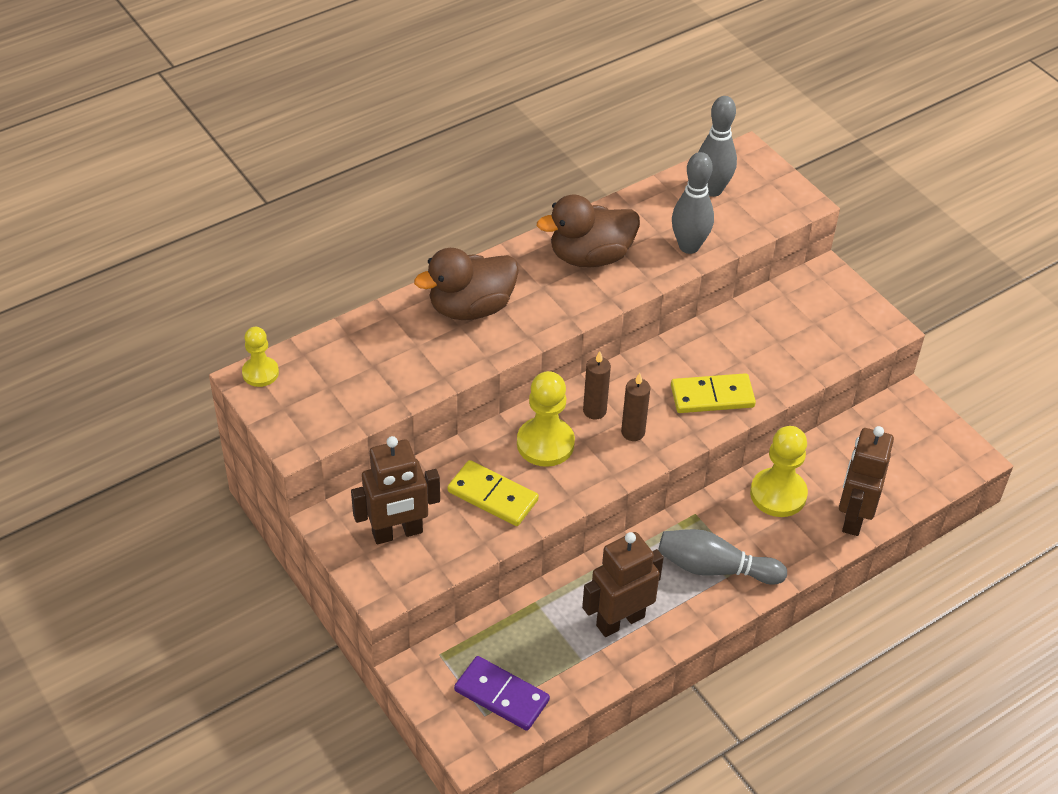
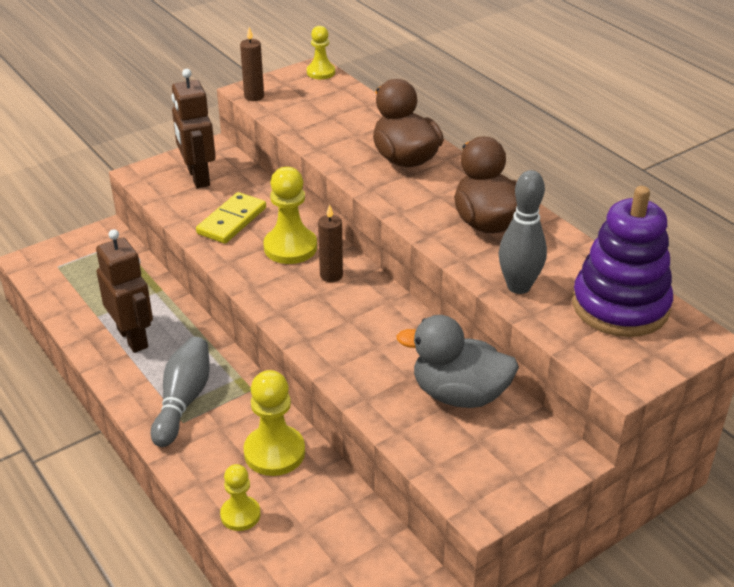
camera: 90 degrees right, 10 degrees down
(502, 695) = (73, 274): purple domino -> none
(633, 432) = (304, 299): brown candle -> brown candle (254, 96)
(712, 190) = (620, 306): grey bowling pin -> purple stacking toy
(712, 396) = (354, 353): yellow domino -> none
(761, 329) = (459, 394): none -> grey duck
(853, 517) = (240, 515): brown robot -> yellow pawn

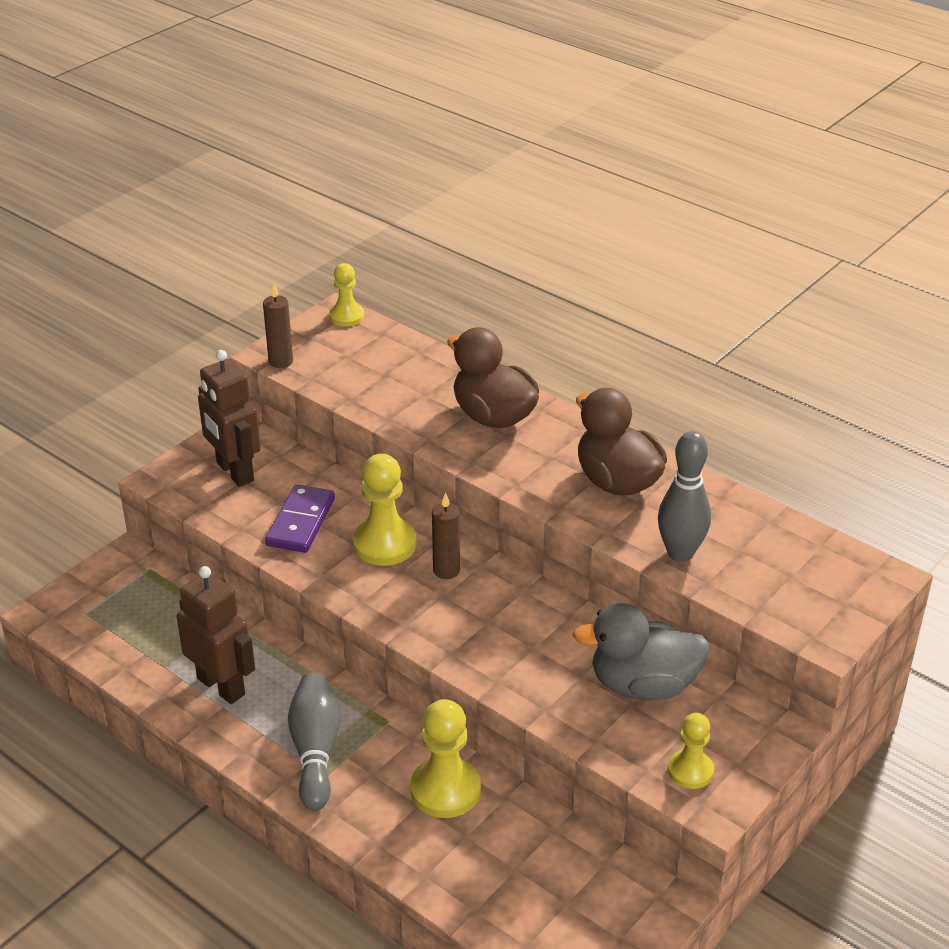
camera: 15 degrees left, 0 degrees up
(232, 221) = (300, 522): yellow domino -> purple domino
(240, 515) = (437, 868): yellow pawn -> yellow pawn (690, 771)
(620, 306) = (793, 556): purple stacking toy -> none

